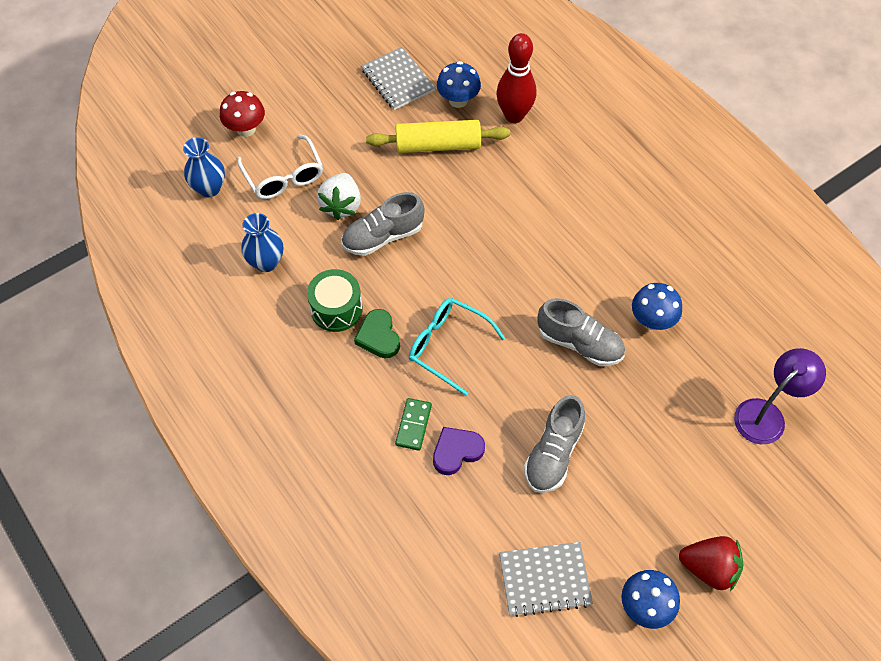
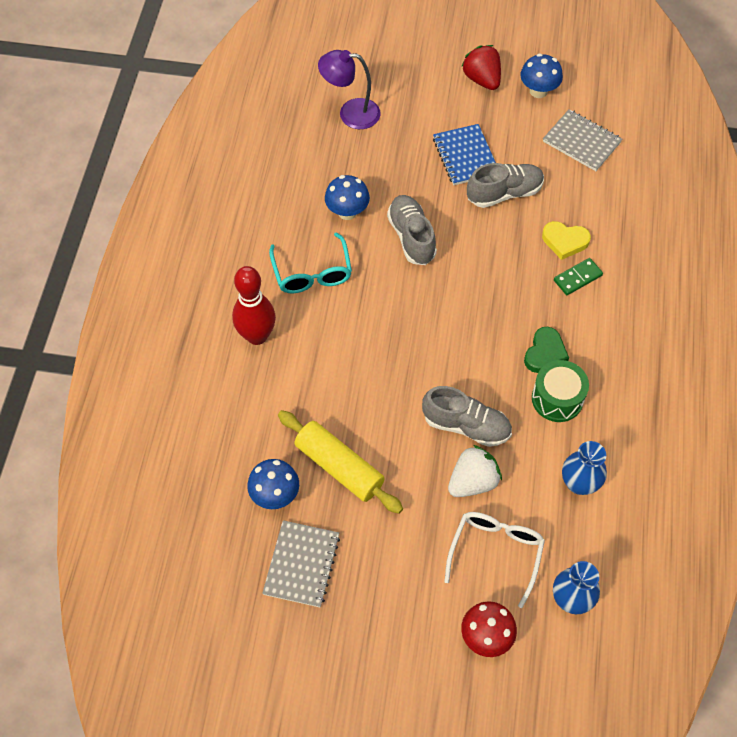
camera: 135 degrees left, 0 degrees up
(447, 346) = (502, 307): turquoise glasses -> turquoise glasses (312, 273)
(456, 451) = (565, 241): purple heart -> yellow heart
(514, 115) = (249, 439): red bowling pin -> red bowling pin (257, 336)
(625, 462) = (465, 156): none -> blue notebook

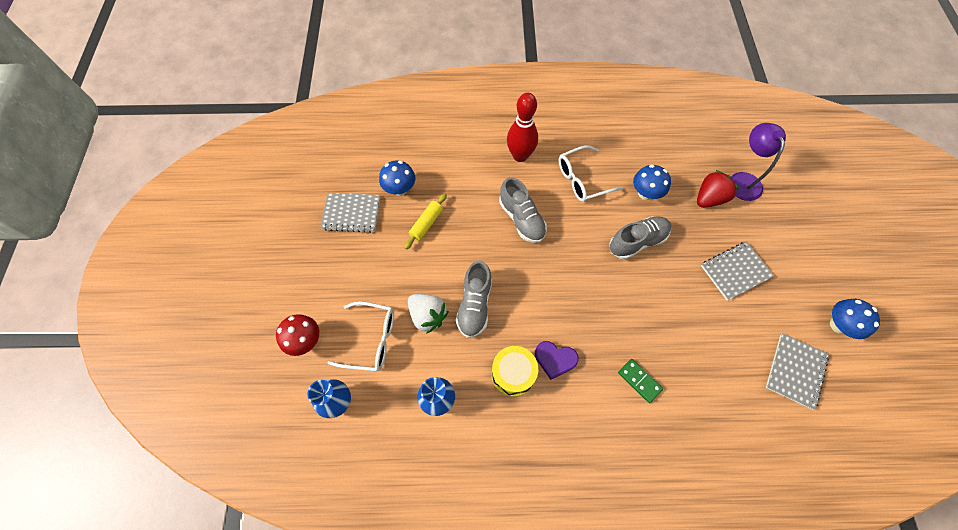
camera: 80 degrees right, 5 degrees up
(312, 273) = (582, 180): turquoise glasses -> white glasses
(339, 467) = (426, 224): yellow rolling pin -> yellow rolling pin, size x0.62
(465, 156) = (735, 271): blue notebook -> grey notebook
(482, 79) = (828, 274): red strawberry -> red strawberry (709, 198)
(504, 193) = (708, 308): grey shoe -> grey shoe (521, 219)
(545, 353) = (555, 359): green heart -> purple heart
(557, 399) = (513, 374): green drum -> yellow drum
(565, 241) = (675, 366): yellow heart -> none

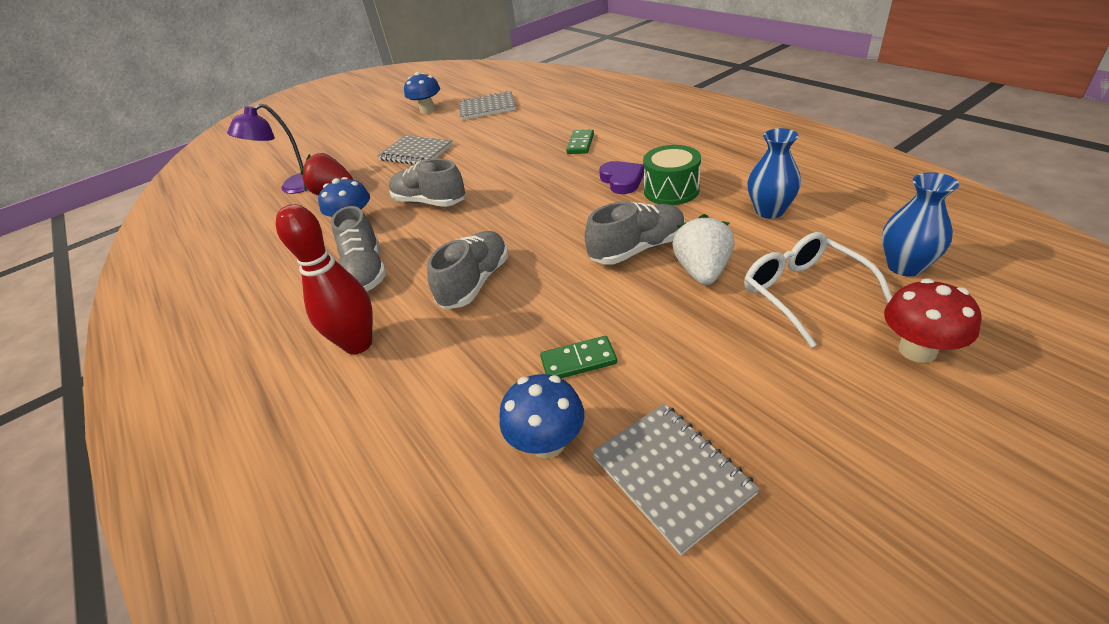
camera: 120 degrees left, 25 degrees down
(426, 224) = (578, 361): yellow rolling pin -> green domino
(513, 374) = (671, 190): yellow drum -> green drum
(582, 180) = (366, 271): white glasses -> grey shoe

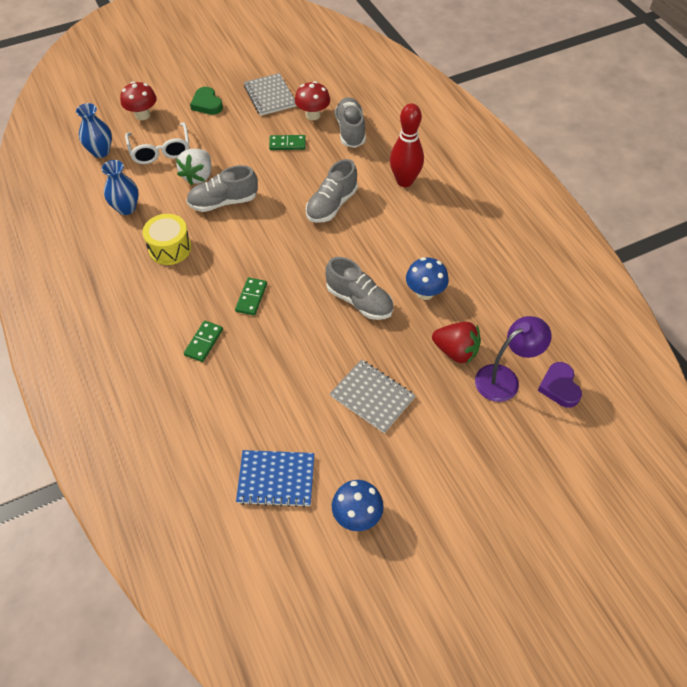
camera: 175 degrees left, 15 degrees up
(366, 271) = (407, 236): grey shoe -> grey shoe (350, 131)
(487, 108) = (276, 479): grey notebook -> blue notebook
(548, 443) = (313, 115): blue mushroom -> red mushroom
(549, 178) = (251, 297): none -> green domino
(622, 180) = (197, 273): purple heart -> purple heart (559, 387)
(671, 190) = (170, 248): green drum -> yellow drum
(805, 413) = (207, 104): none -> green heart

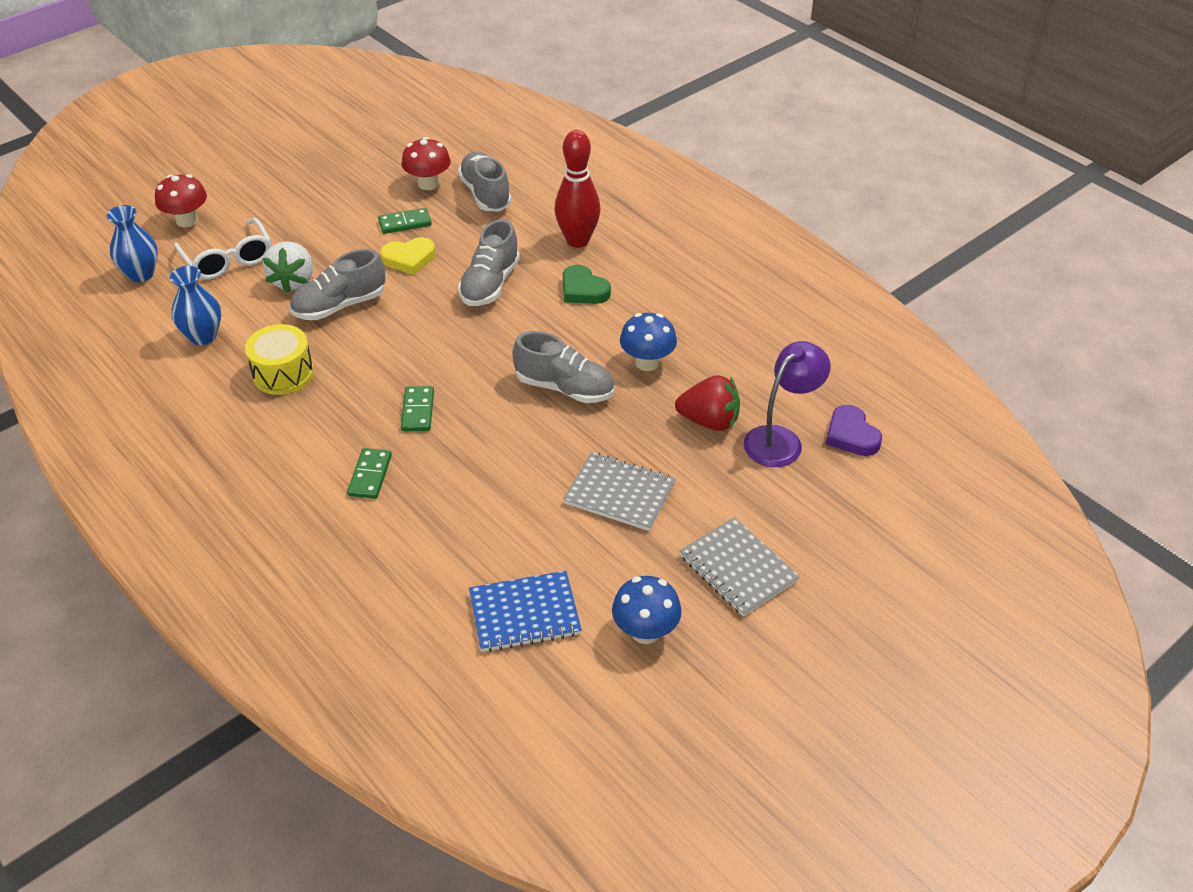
camera: 15 degrees left, 10 degrees down
(207, 104) = (275, 193): green heart -> green heart (583, 290)
(270, 96) = (361, 170): grey notebook -> grey notebook (738, 569)
(281, 173) = (409, 259): none -> yellow heart

